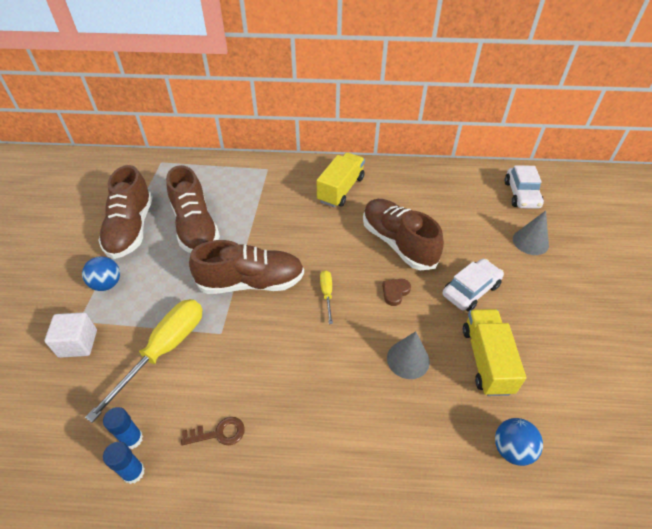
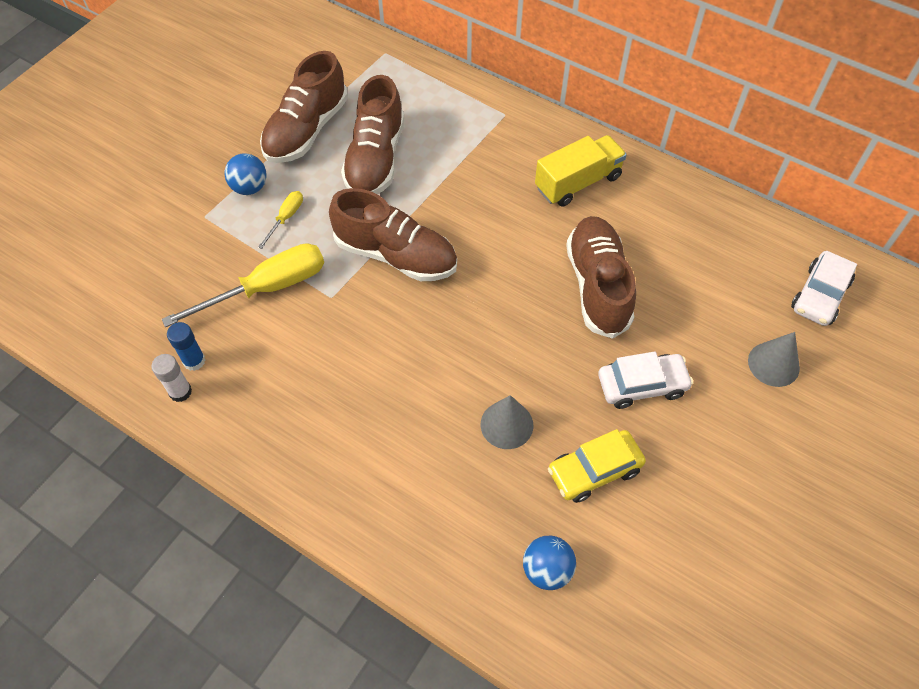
camera: 30 degrees right, 10 degrees up
(78, 343) = (192, 241): white cube -> none
(133, 472) = (180, 392): blue glue stick -> white glue stick
(218, 433) = (271, 397): brown key -> none
(327, 294) = (469, 308): yellow screwdriver -> yellow screwdriver (286, 218)
(395, 292) = (548, 344): brown heart -> none
(486, 360) = (594, 471): yellow truck -> yellow car

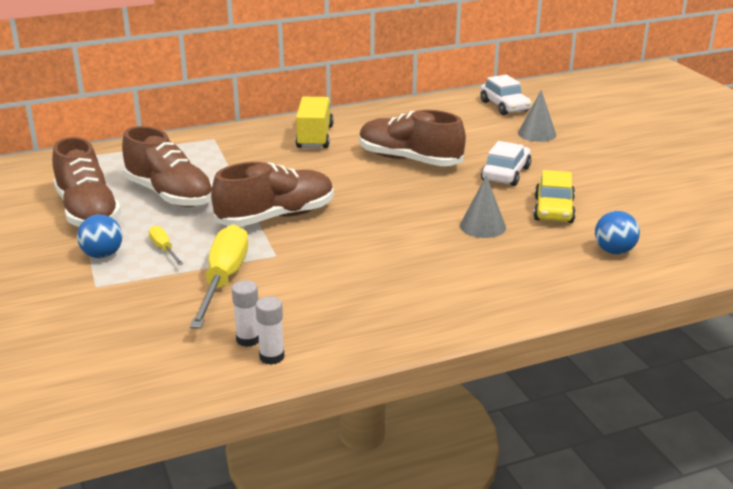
camera: 55 degrees left, 30 degrees down
(194, 361) = (248, 339): blue glue stick -> white glue stick

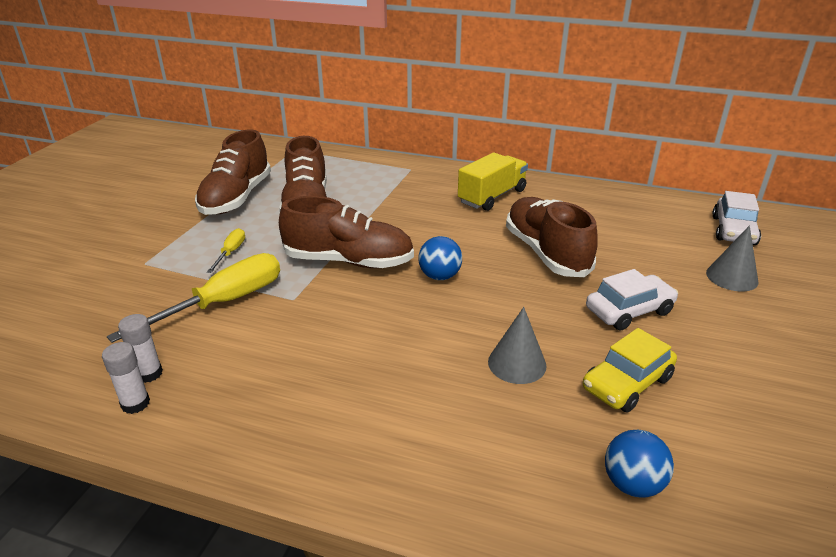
camera: 40 degrees right, 5 degrees up
(102, 255) = (188, 238): blue ball -> blue ball (439, 276)

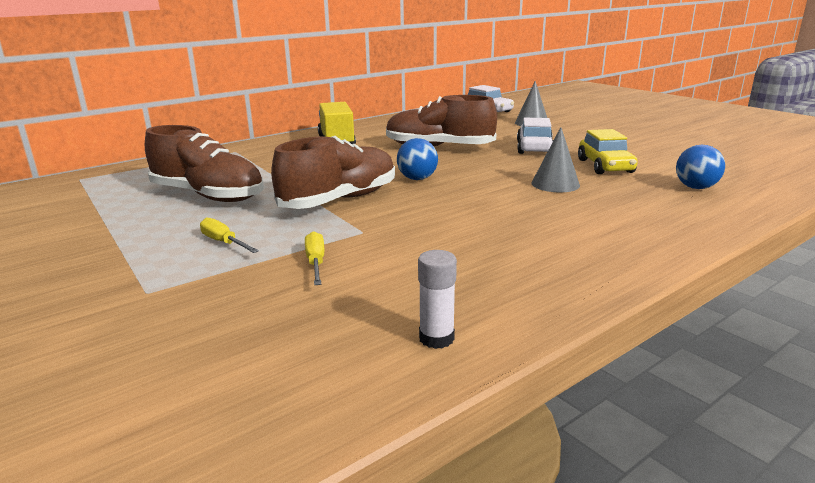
camera: 55 degrees left, 10 degrees down
(149, 373) = (390, 322): white glue stick -> none
(223, 303) = (316, 262): yellow screwdriver -> yellow screwdriver, size x0.48
(236, 198) = (113, 220): brown shoe -> none

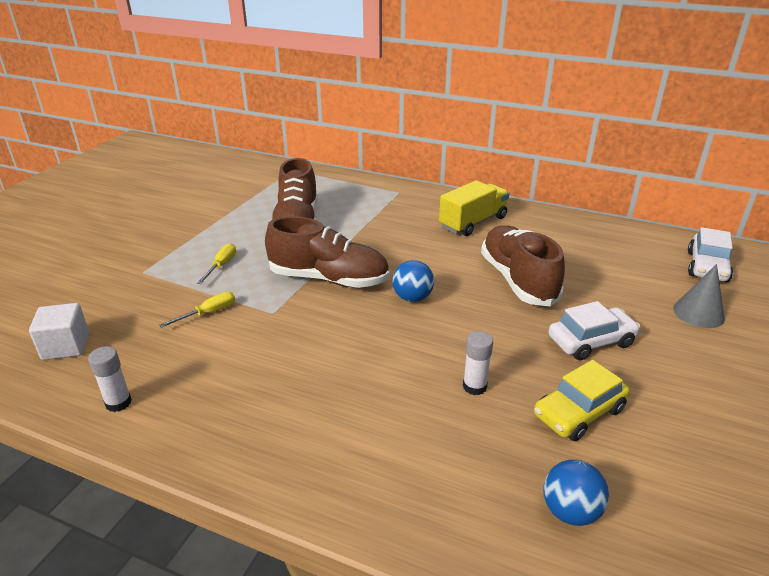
camera: 60 degrees right, 10 degrees up
(255, 371) = (66, 346): none -> white cube
(555, 184) = (474, 386): grey cone -> white glue stick

